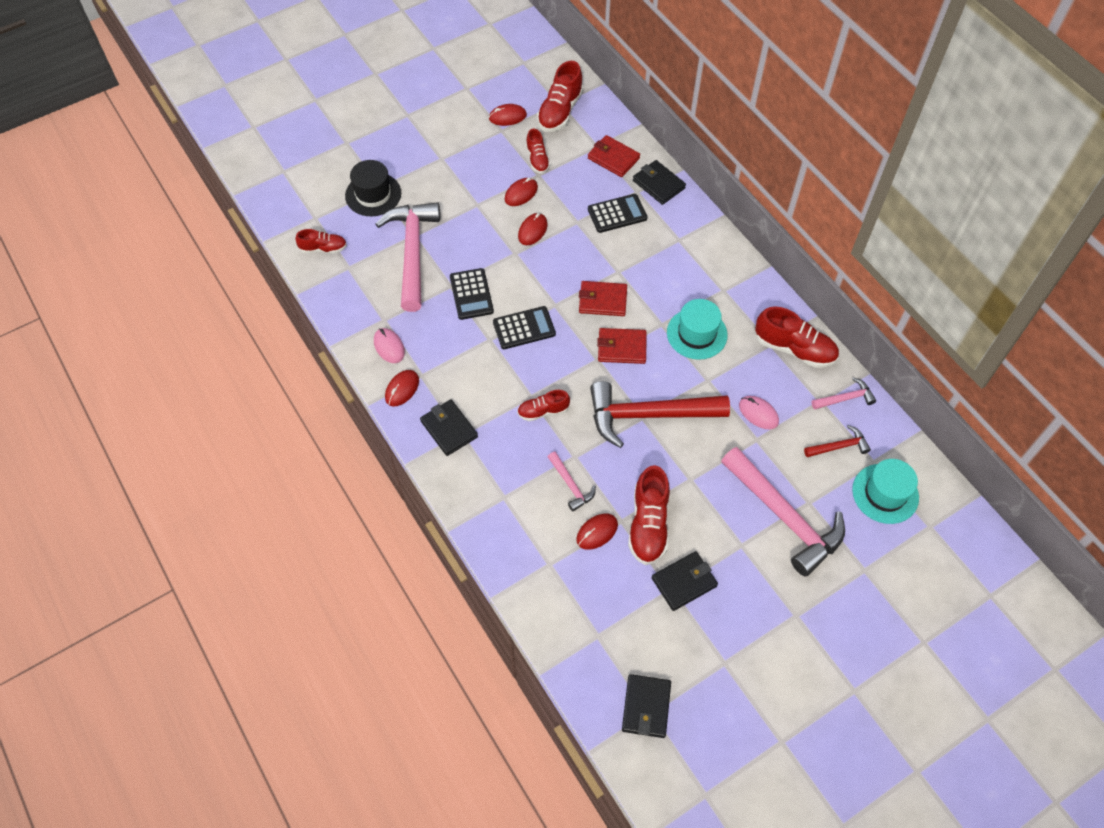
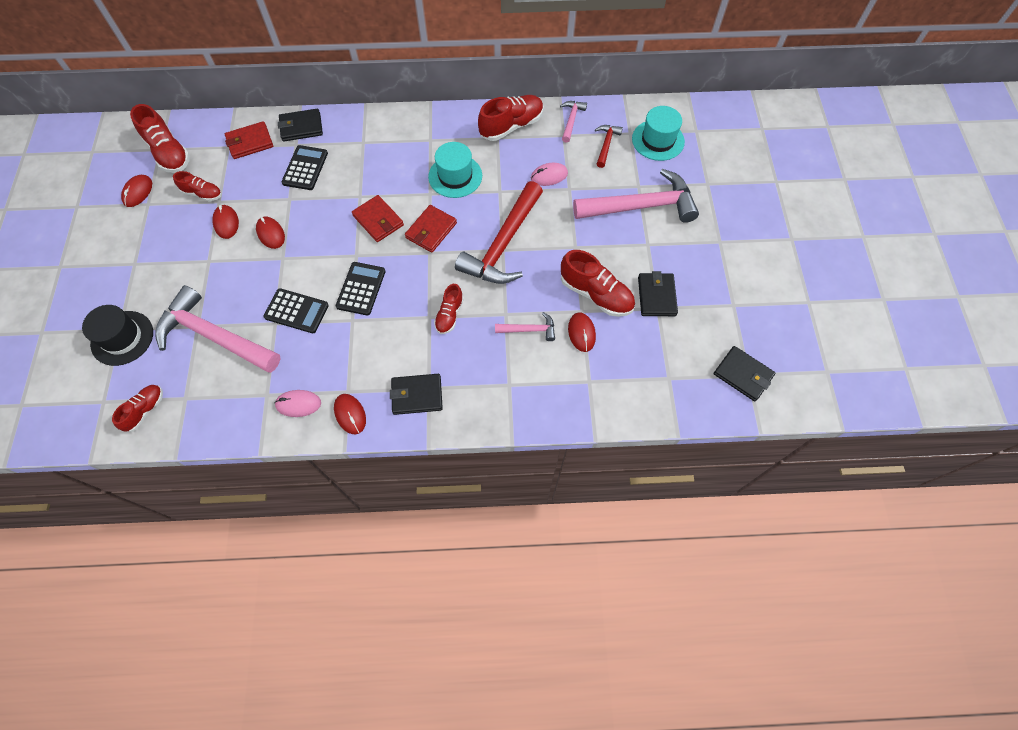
camera: 60 degrees left, 5 degrees up
(602, 300) = (378, 220): red wallet -> red wallet turned 75 degrees counterclockwise

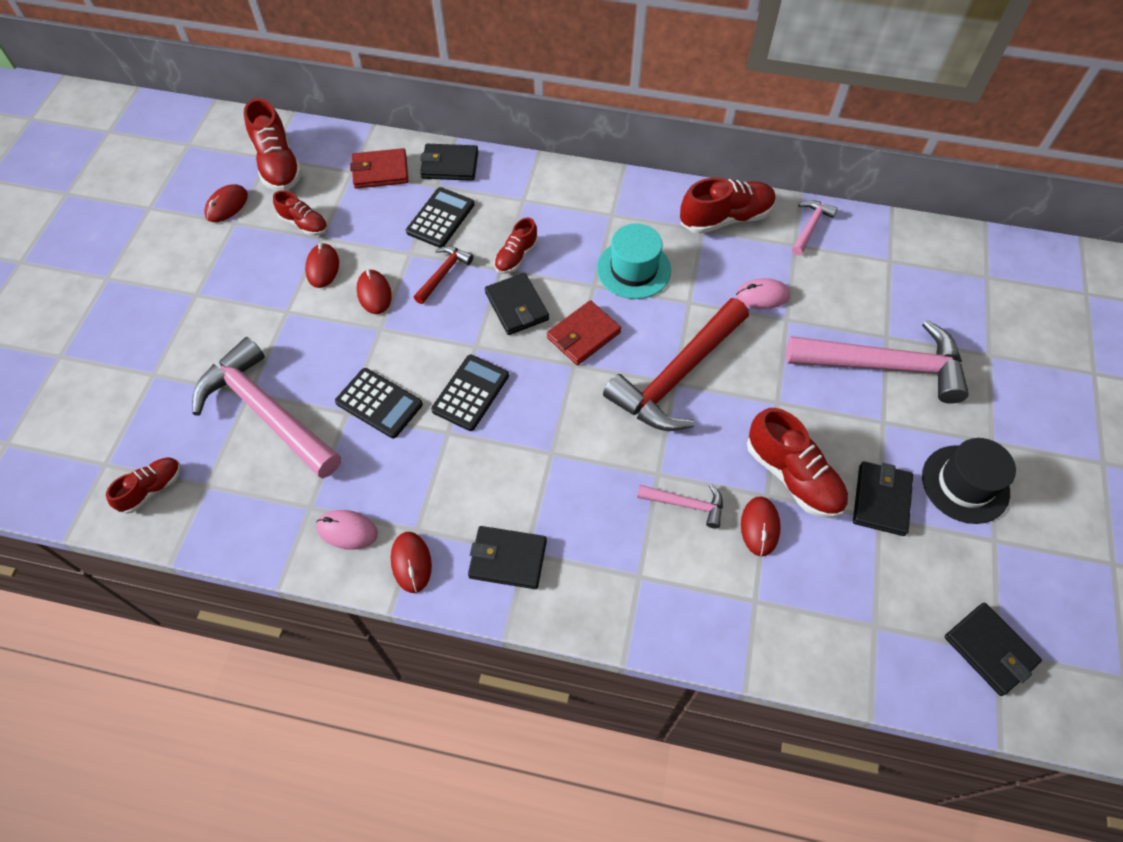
camera: 15 degrees right, 5 degrees down
(122, 338) = (153, 386): black hat -> black hat (965, 484)
(378, 220) = (517, 306): red wallet -> black wallet
(449, 315) = (580, 457): red shoe -> red shoe (516, 256)
(606, 145) = (852, 270): red hammer -> red hammer (443, 273)
(658, 140) = (928, 279): turquoise hat -> none

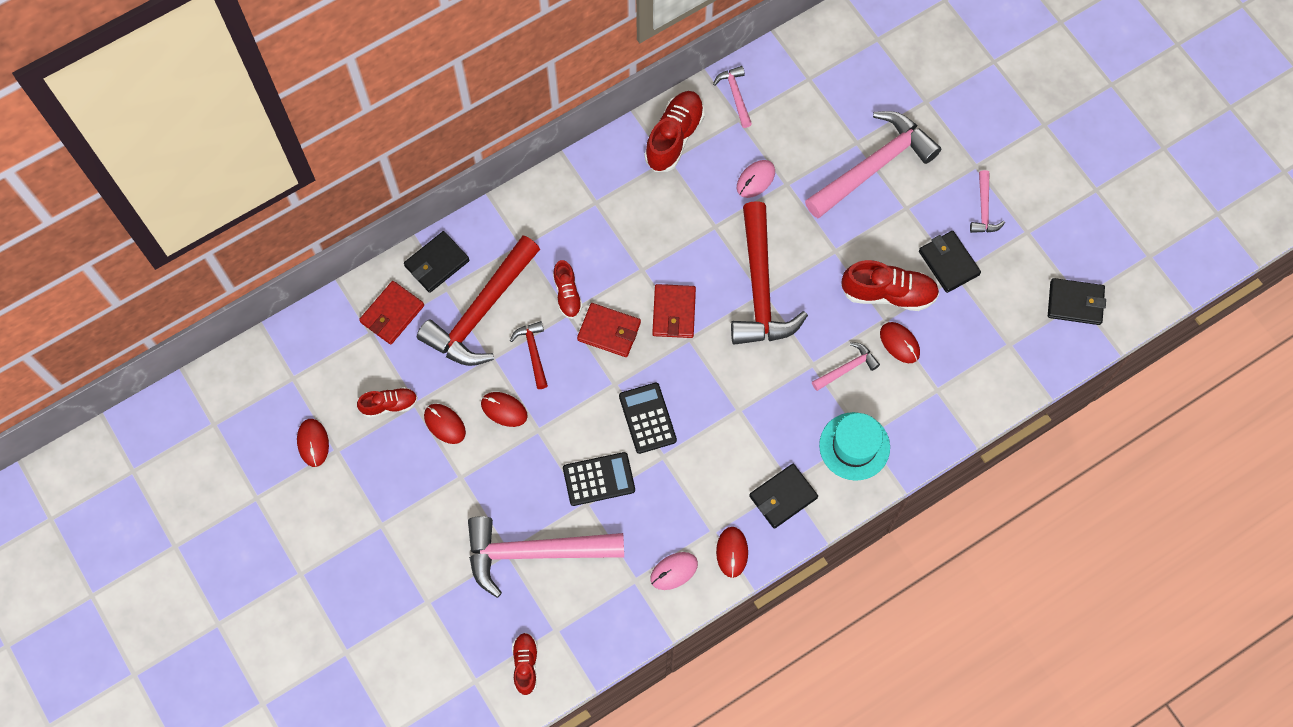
camera: 45 degrees left, 10 degrees up
(278, 164) = (308, 377): red shoe -> none
(411, 563) = (732, 552): red mouse -> red mouse turned 60 degrees clockwise
(440, 218) = (481, 312): black calculator -> red hammer
(517, 306) = (609, 331): black wallet -> red wallet
(633, 269) = (655, 233): turquoise hat -> turquoise hat (854, 446)
(965, 484) = (984, 209): black hat -> pink hammer

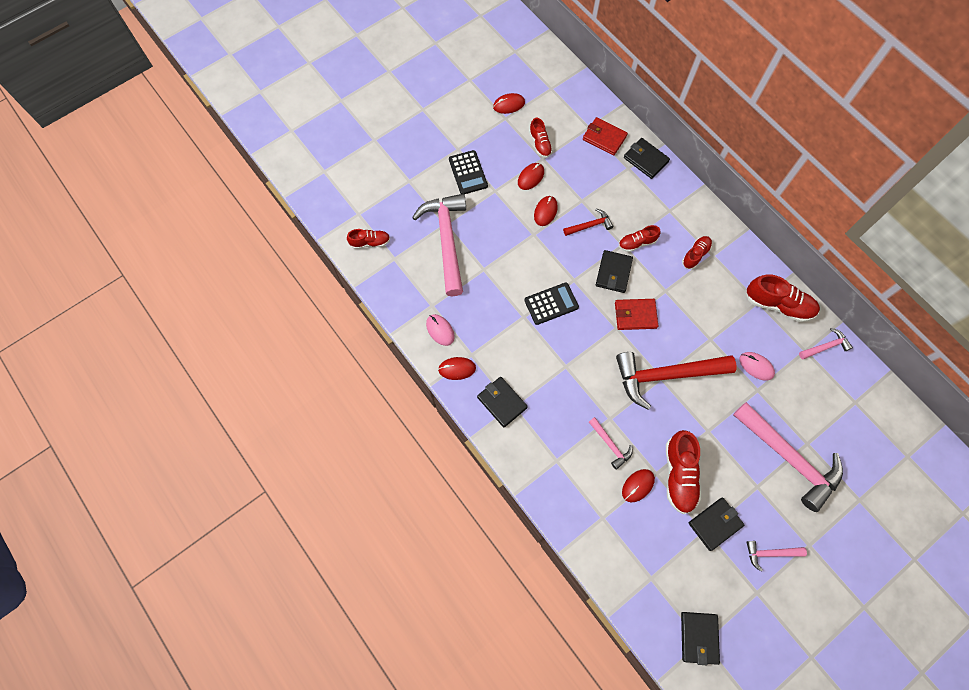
camera: 85 degrees right, 0 degrees up
(481, 312) = (614, 190): red hammer -> none
(593, 223) = (695, 255): none -> red shoe
(599, 479) = (502, 275): black calculator -> black calculator (468, 173)
(609, 331) = (613, 272): red wallet -> black wallet
(854, 446) = (547, 453): turquoise hat -> none

